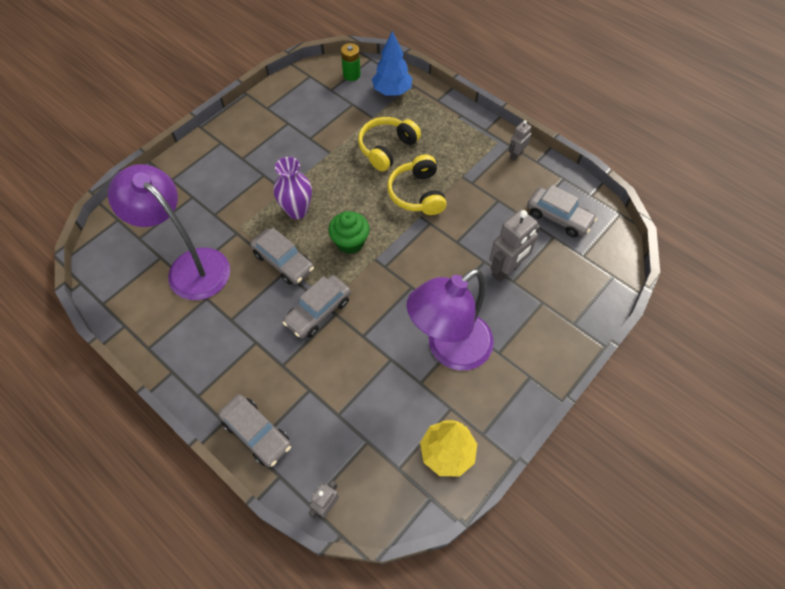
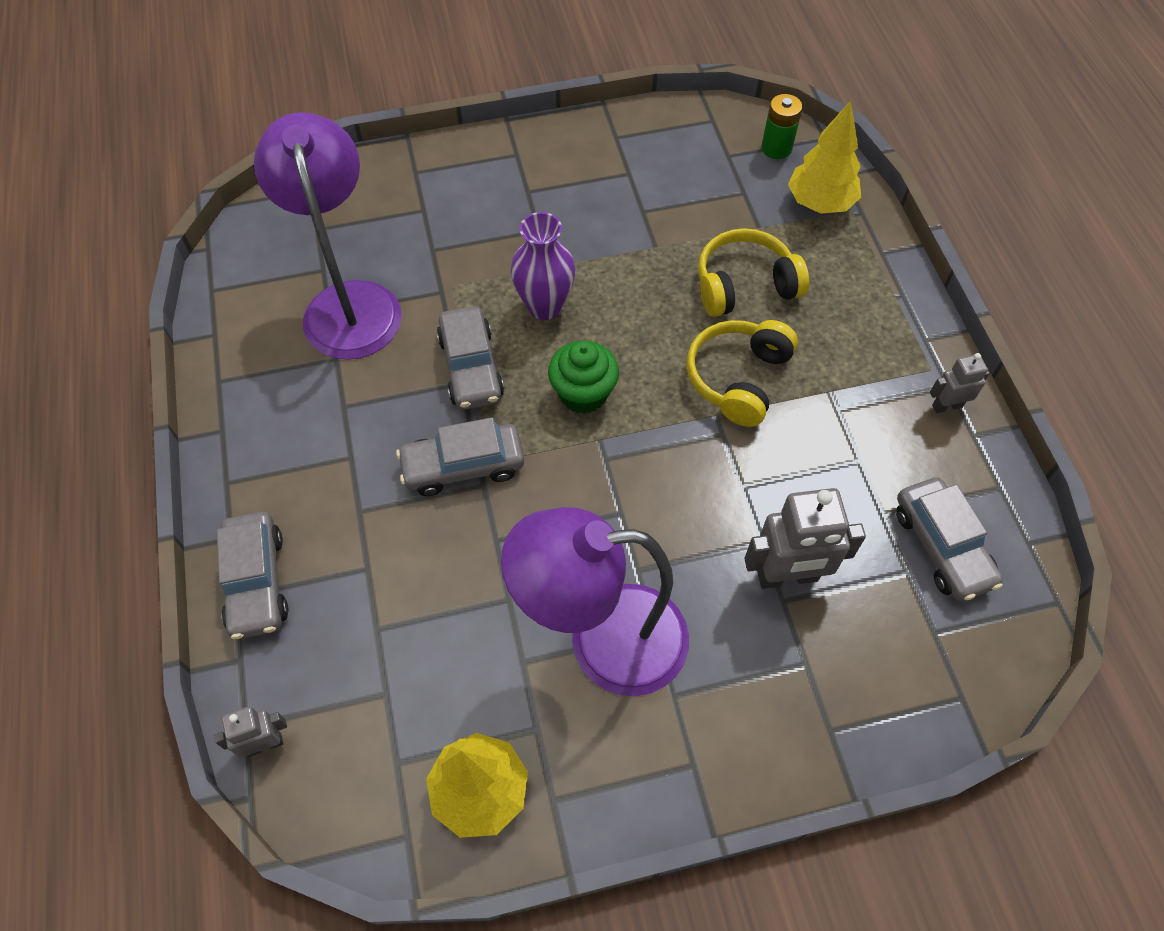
camera: 35 degrees right, 0 degrees up
(392, 91) = (820, 203): blue tree -> yellow tree

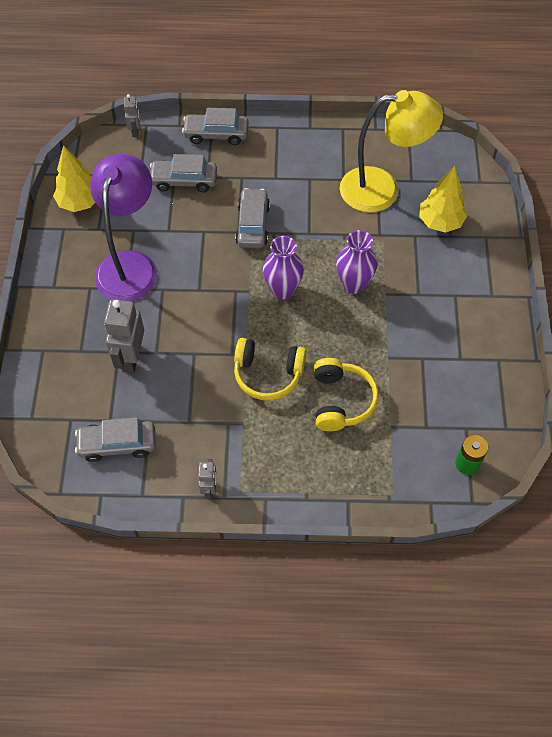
camera: 105 degrees right, 0 degrees up
(349, 303) = (382, 190): purple lamp -> yellow lamp
(471, 367) = (318, 239): grey car -> grey car (184, 181)
(583, 393) = (282, 290): green cupcake -> purple vase
(738, 378) = (268, 374): yellow headphones -> yellow headphones turned 150 degrees clockwise
(820, 203) = (404, 475): yellow tree -> yellow tree (440, 222)

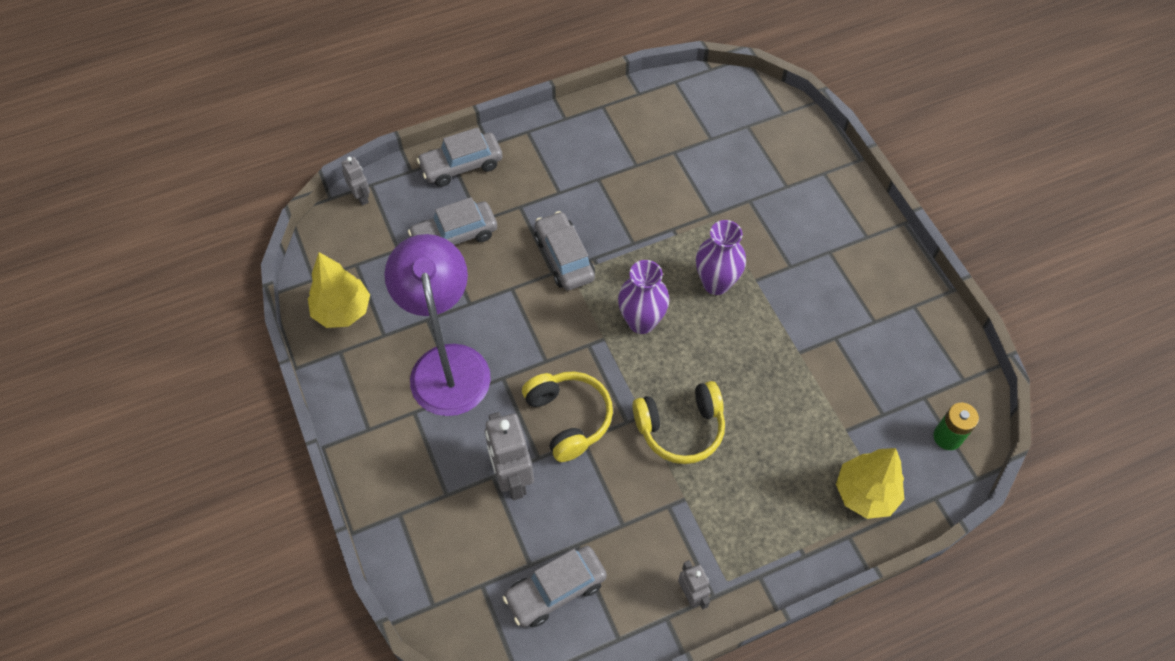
camera: 25 degrees left, 0 degrees up
(341, 400) = (777, 424): yellow headphones -> yellow headphones (568, 418)
(382, 190) = (685, 161): yellow lamp -> none
(440, 222) = (768, 175): yellow tree -> yellow tree (865, 494)

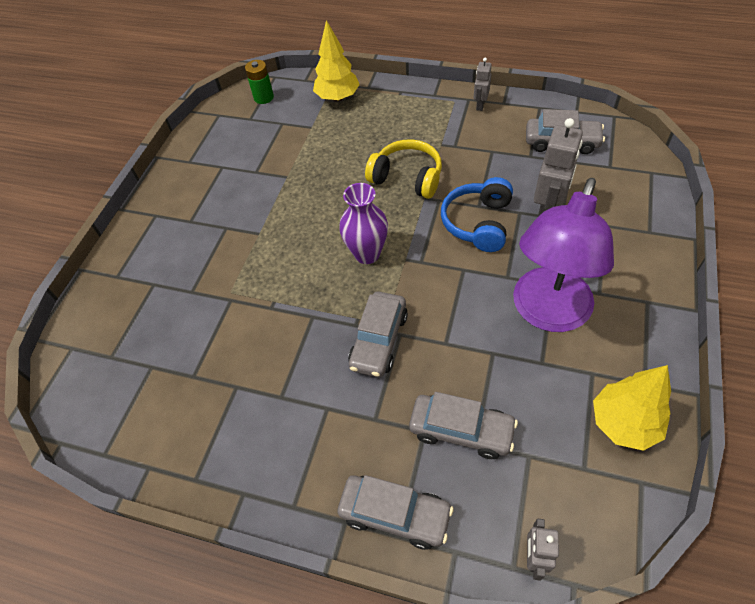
camera: 135 degrees left, 5 degrees down
(568, 418) = (478, 223): yellow headphones -> blue headphones
(716, 283) = (287, 247): purple vase -> none

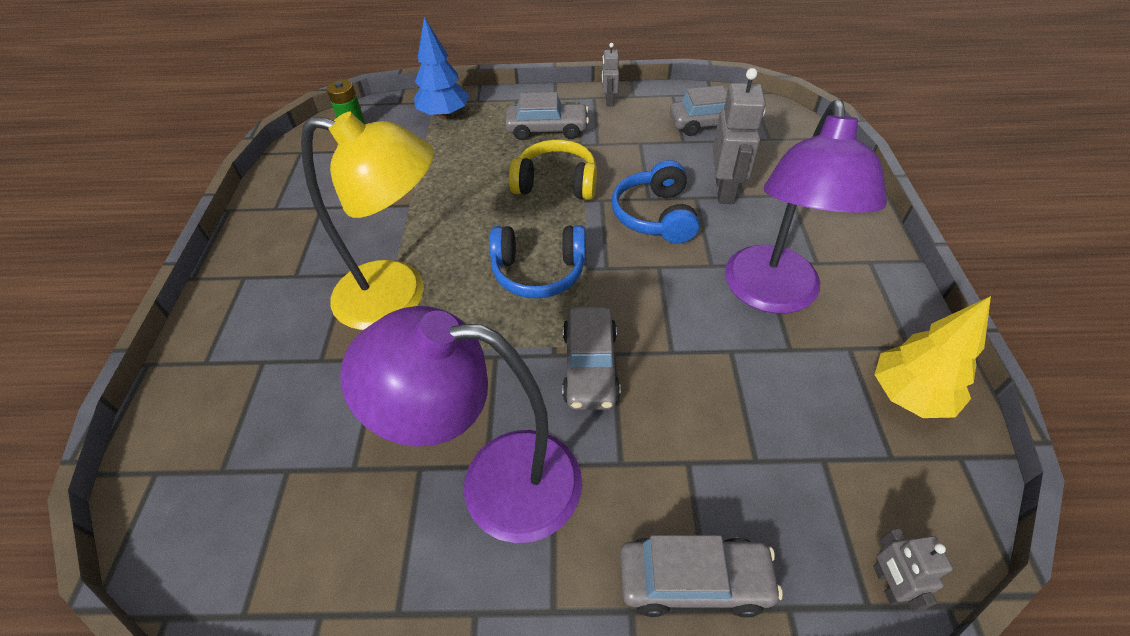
camera: 20 degrees left, 5 degrees down
(257, 254) = (398, 297): none -> yellow lamp
(283, 410) = (496, 482): none -> purple lamp
(338, 98) = (444, 115): yellow tree -> blue tree
(367, 254) = (539, 271): purple vase -> blue headphones
(461, 430) = (732, 450): grey car -> grey car (547, 130)

